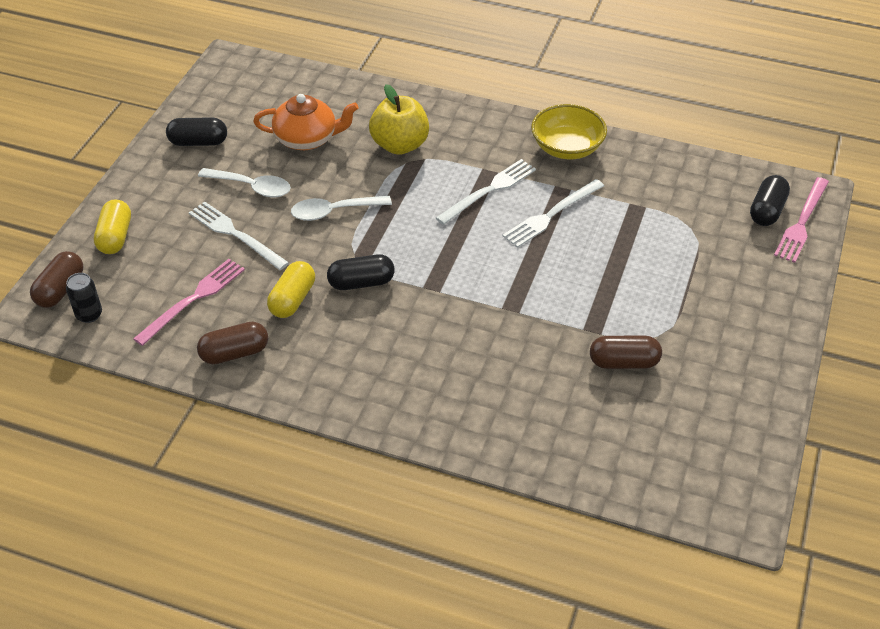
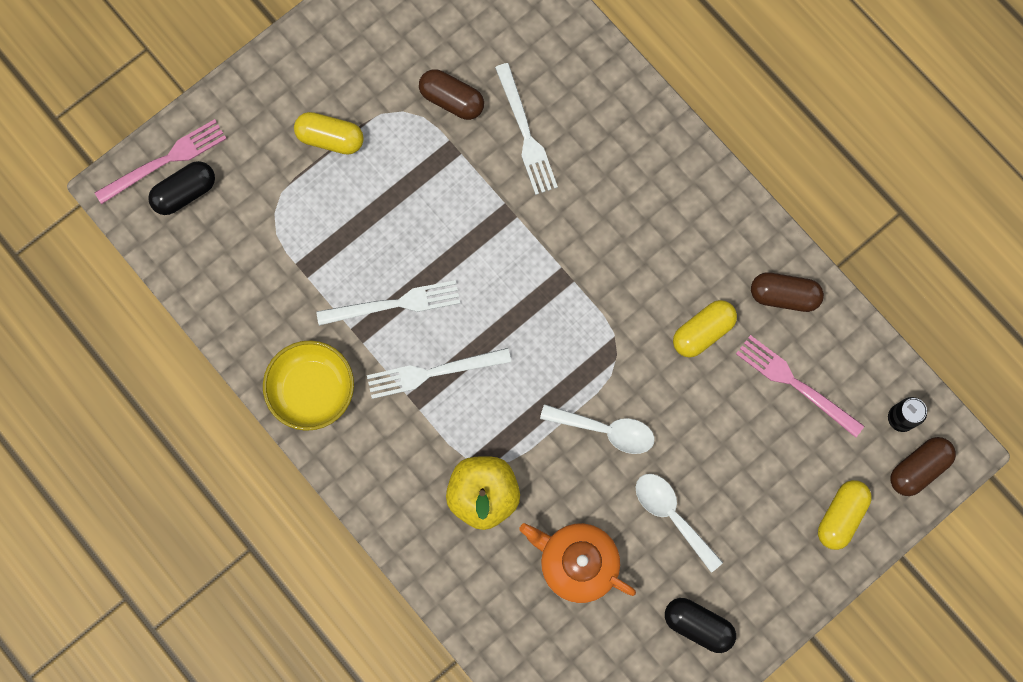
camera: 150 degrees left, 30 degrees up
(193, 299) = (795, 384): pink fork -> pink fork turned 60 degrees clockwise
(235, 234) = (719, 452): white fork -> white fork (525, 133)
(361, 282) = (628, 318): black capsule -> none
(696, 291) = (330, 138): none -> yellow capsule

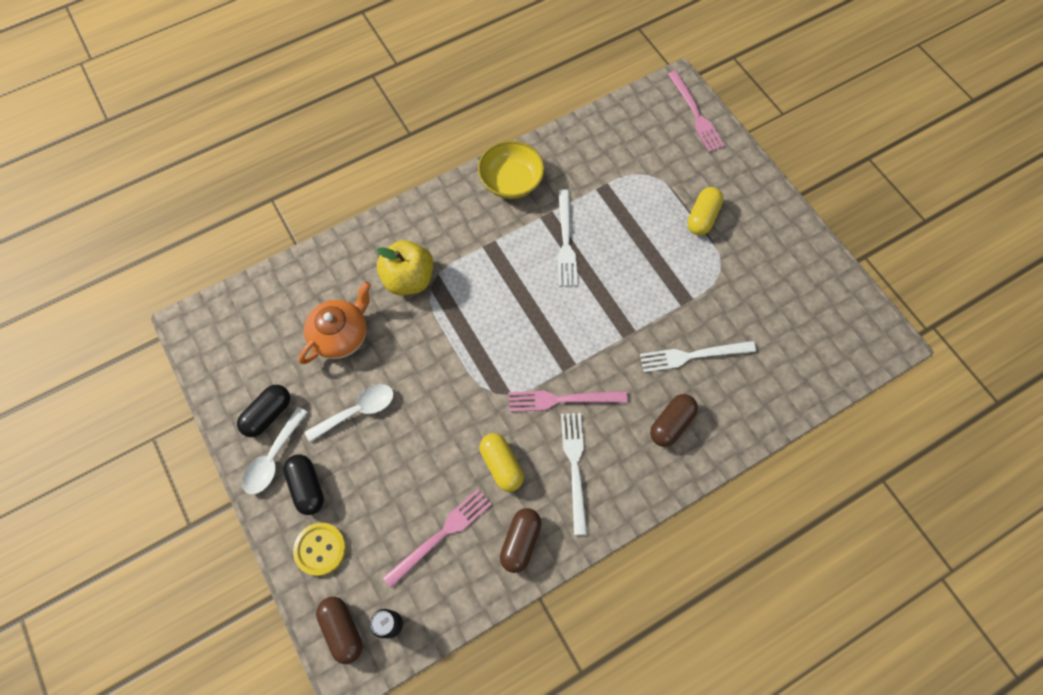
camera: 100 degrees right, 10 degrees down
(185, 193) = (670, 123): black capsule -> black capsule (307, 487)
(433, 372) = (508, 260): white fork -> white fork (575, 467)
(452, 100) = (727, 305): brown capsule -> brown capsule (671, 424)
(605, 430) = (437, 373): white spoon -> white spoon (273, 458)
(610, 276) = (562, 399): none -> pink fork
(840, 516) = (320, 549): yellow capsule -> yellow button

